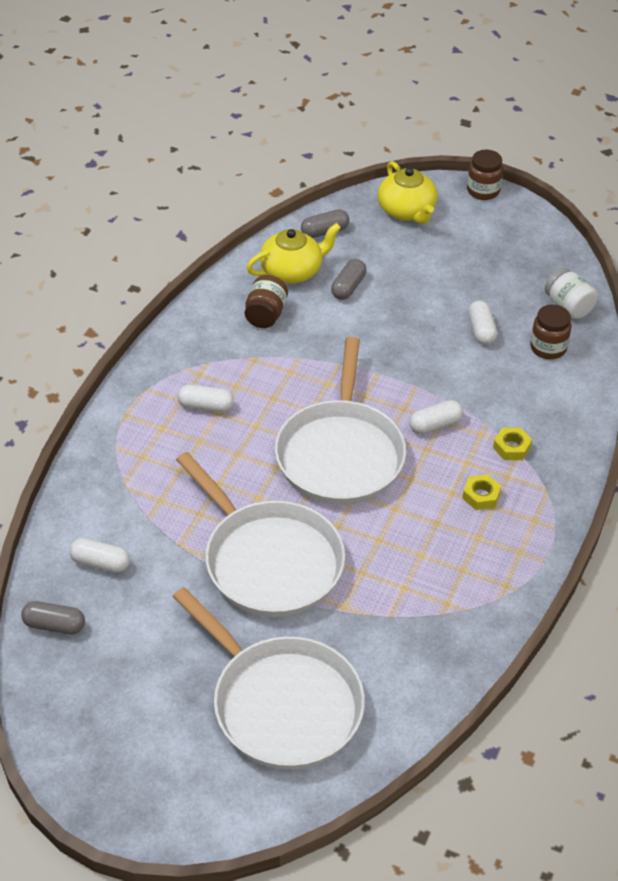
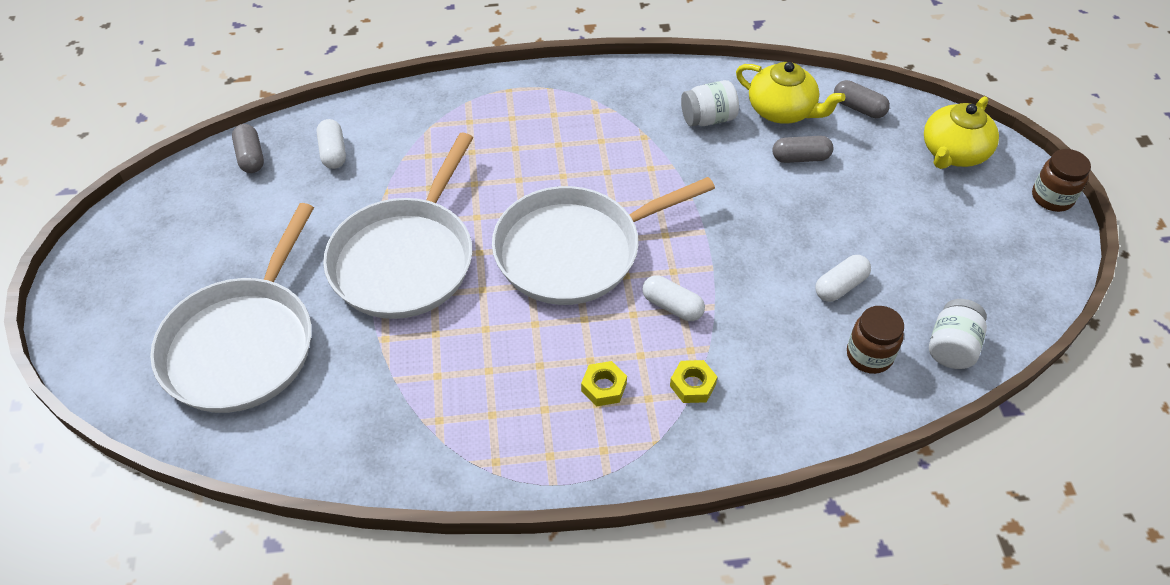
camera: 60 degrees right, 5 degrees up
(206, 406) = (560, 133): white capsule -> none
(265, 315) = (708, 119): brown jar -> white jar

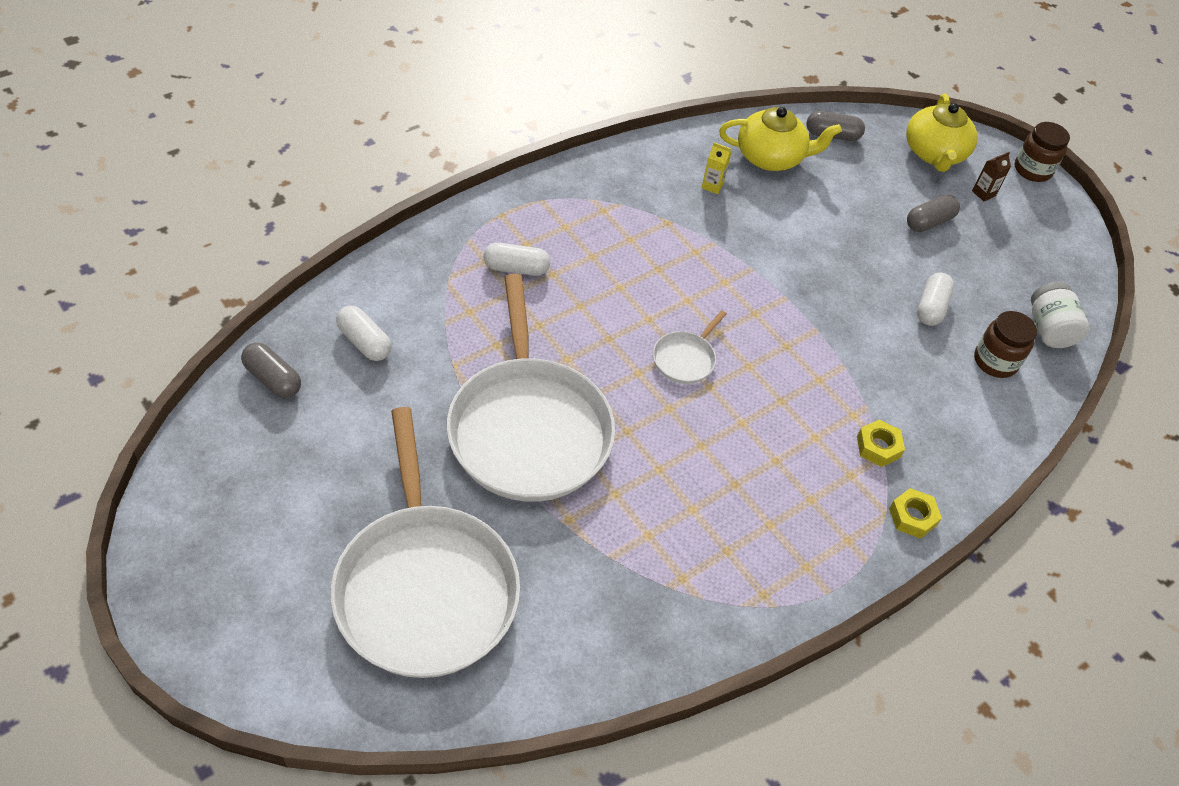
camera: 35 degrees left, 0 degrees up
(574, 251) = (685, 359): white pan -> white pan, size x0.41
(604, 387) = (806, 481): yellow nut -> yellow nut (912, 517)
(672, 306) = (809, 380): white capsule -> white capsule (516, 268)
(708, 119) = (712, 186): white jar -> yellow carton
(800, 158) = (817, 198): grey capsule -> grey capsule (929, 222)
(979, 203) = (983, 193): none -> brown carton

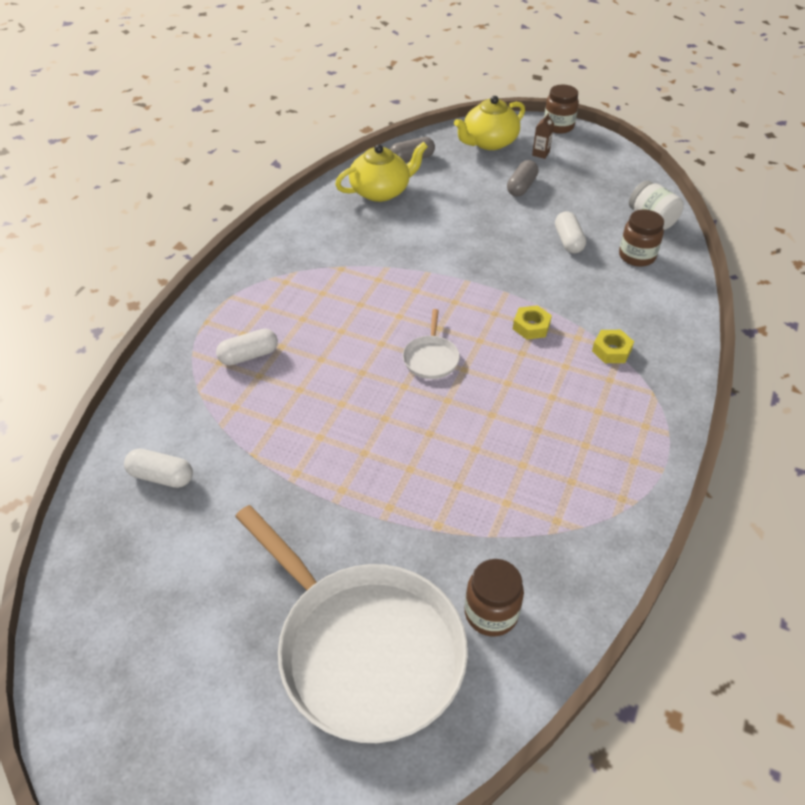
camera: 25 degrees left, 5 degrees down
(272, 379) = (98, 551): grey capsule -> none
(529, 429) = (352, 473): white pan -> none
(555, 623) = (491, 613): none -> brown jar
(712, 186) = (354, 228): yellow carton -> none
(912, 517) = (672, 386): yellow nut -> yellow nut (531, 326)
(934, 154) = (489, 142): yellow teapot -> yellow teapot turned 75 degrees clockwise

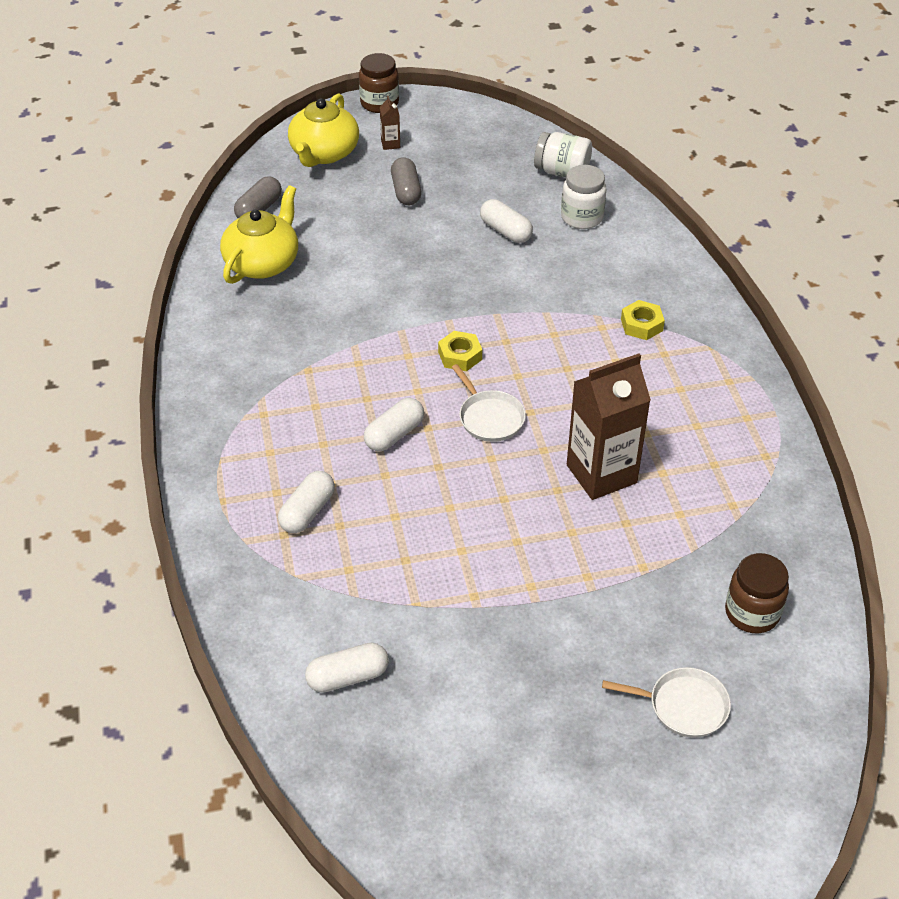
camera: 35 degrees left, 0 degrees up
(354, 336) = (394, 434): none -> white capsule
(365, 650) = (684, 706): white pan -> white pan, size x0.41
(474, 440) = (601, 474): none -> brown carton
(531, 326) = (551, 337): yellow nut -> yellow nut (460, 356)
(637, 256) = (582, 217): brown jar -> white jar

